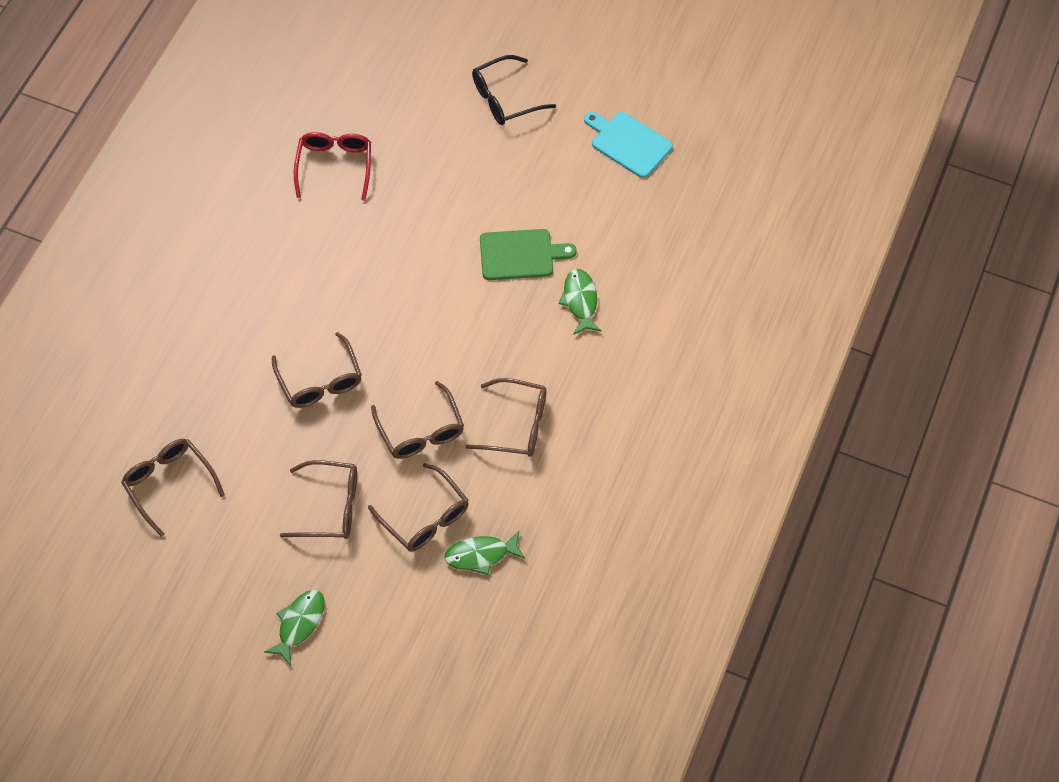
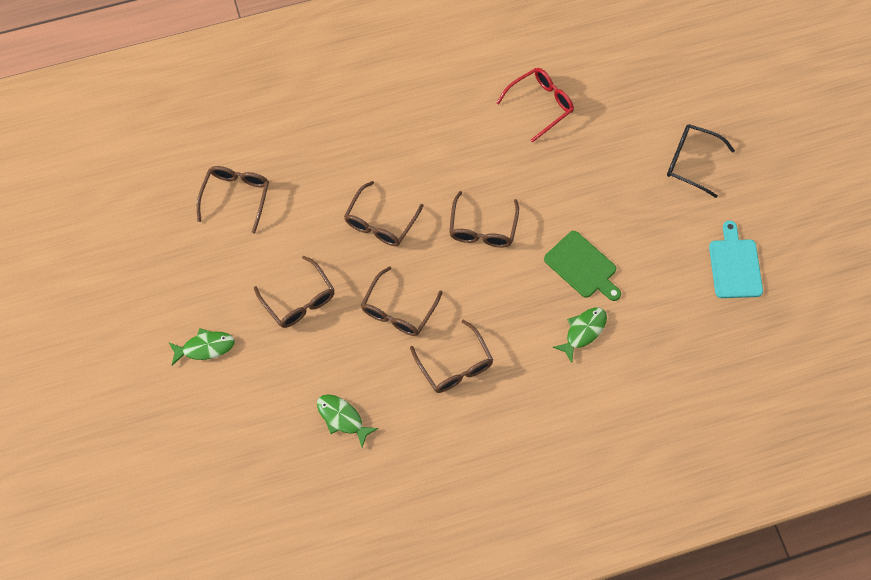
camera: 50 degrees right, 5 degrees up
(425, 517) = (340, 362): brown glasses -> brown glasses (482, 228)

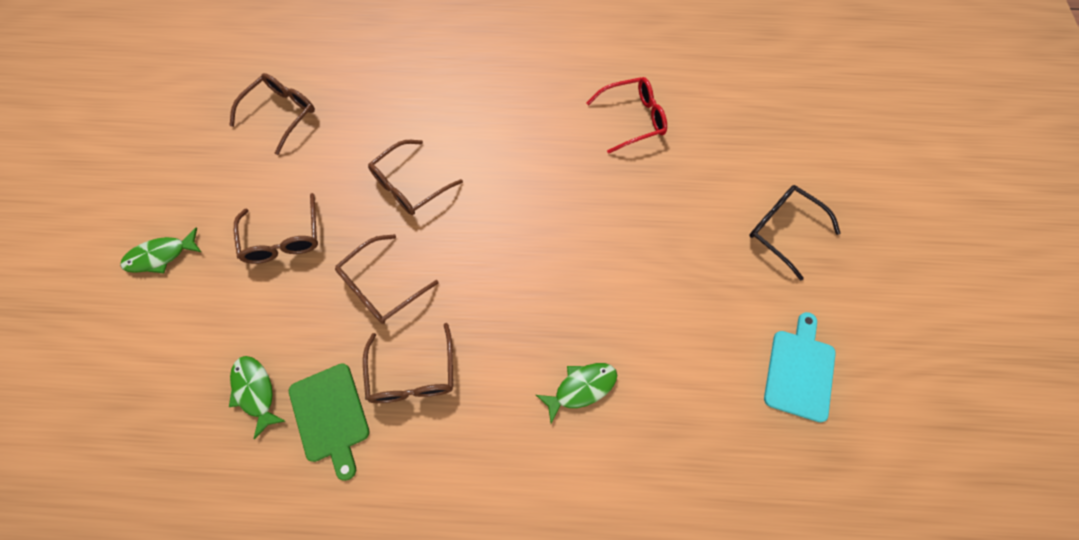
camera: 20 degrees right, 0 degrees up
(205, 347) = (161, 256): green fish -> green fish turned 150 degrees clockwise
(482, 228) = (515, 227): brown glasses -> none
(582, 266) = (611, 308): green cutting board -> green cutting board (330, 416)

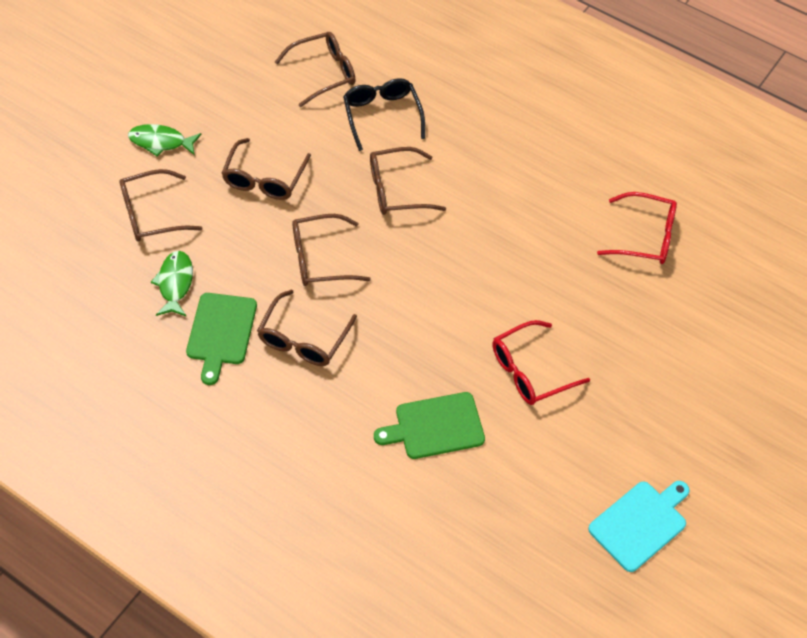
camera: 30 degrees right, 10 degrees down
(191, 333) = (151, 214): none -> brown glasses
(581, 388) = (435, 426): green fish -> green cutting board
(624, 286) = (530, 371): none -> red glasses
(783, 230) = (718, 407): black glasses -> black glasses (382, 116)

